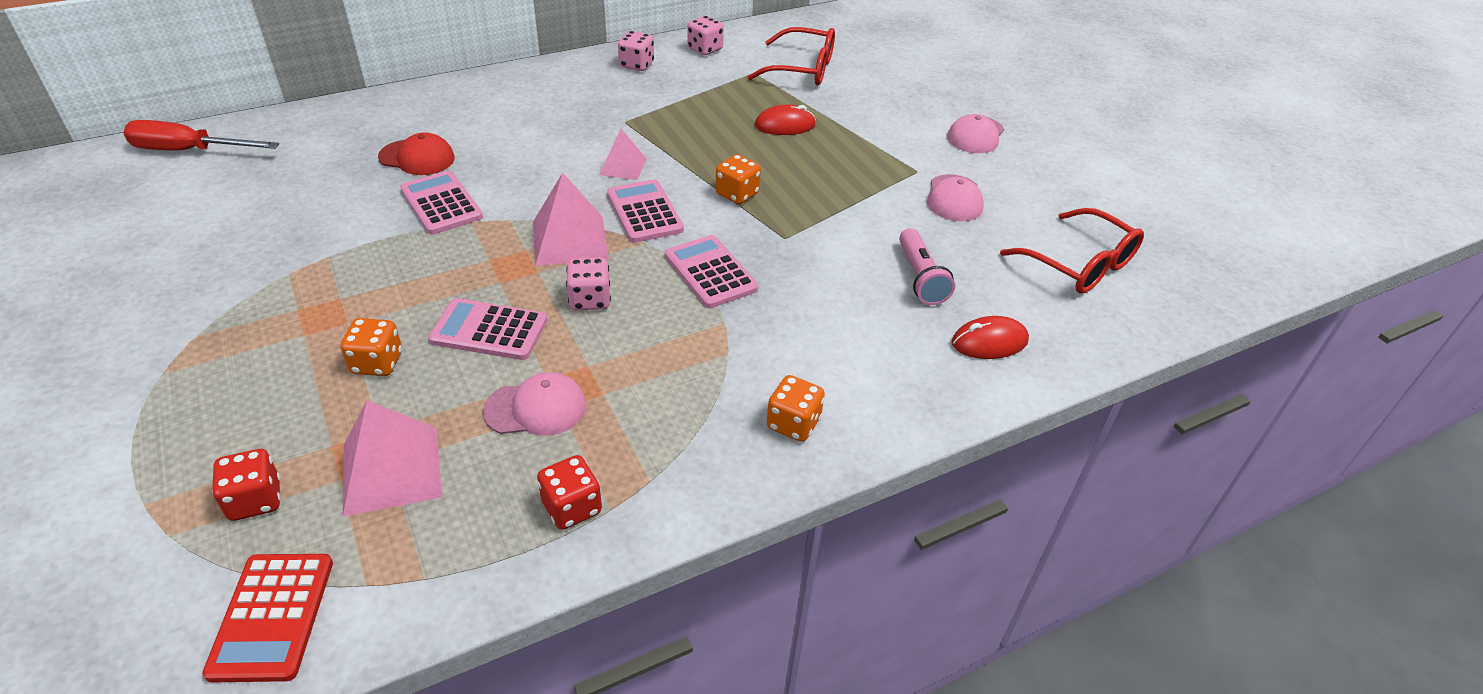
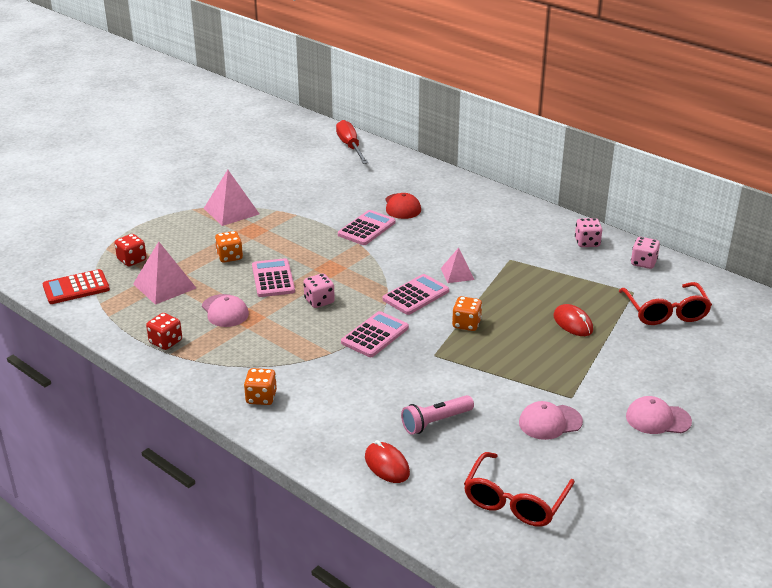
camera: 70 degrees right, 10 degrees down
(570, 240) = (367, 278): pink pyramid -> pink pyramid (231, 211)

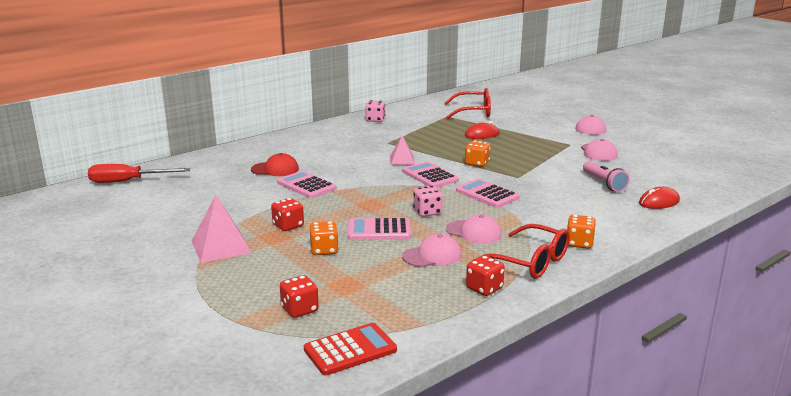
camera: 80 degrees left, 10 degrees down
(76, 288) = (350, 350): red calculator -> red calculator turned 105 degrees counterclockwise
(164, 286) = (369, 288): pink pyramid -> none
(274, 233) = (288, 226): none -> red dice
(277, 331) = (474, 232): none -> pink cap
(515, 500) = (683, 169): red glasses -> red glasses (529, 262)
(643, 263) = (410, 110): pink dice -> none

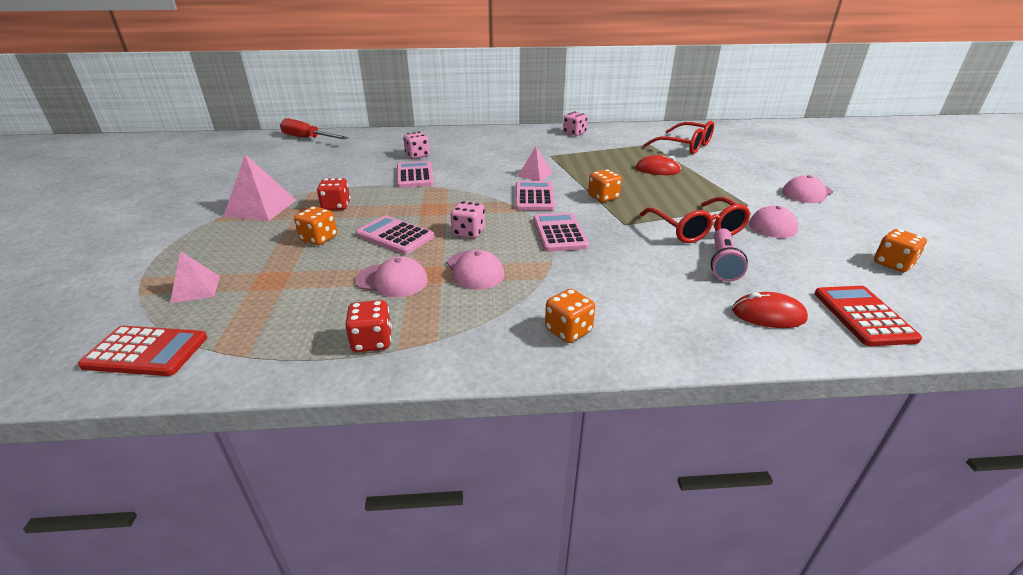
camera: 35 degrees right, 10 degrees up
(275, 169) = (417, 155): red cap -> pink dice
(299, 310) = (196, 289): red dice -> pink pyramid
(529, 262) = (472, 330): red glasses -> red glasses (696, 229)
(680, 158) = (893, 264): none -> orange dice
(698, 188) = (863, 316): none -> red calculator

